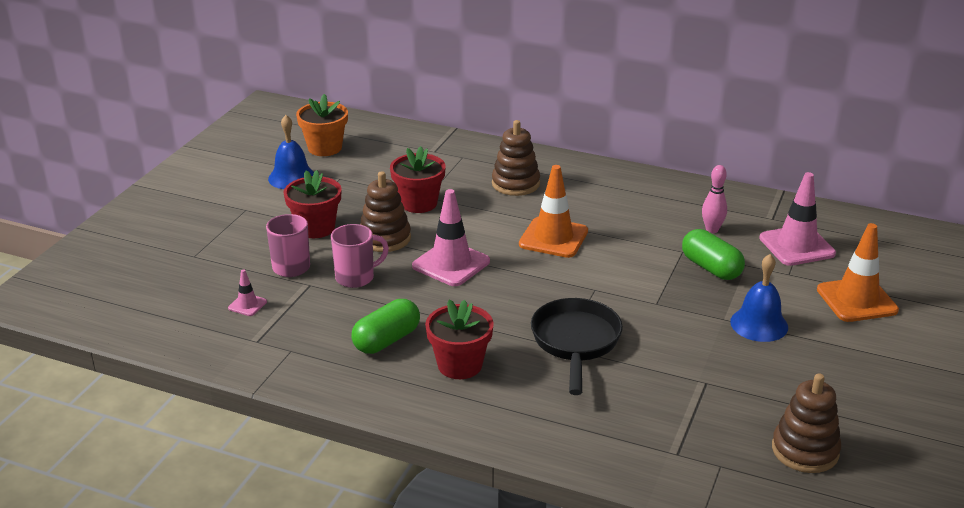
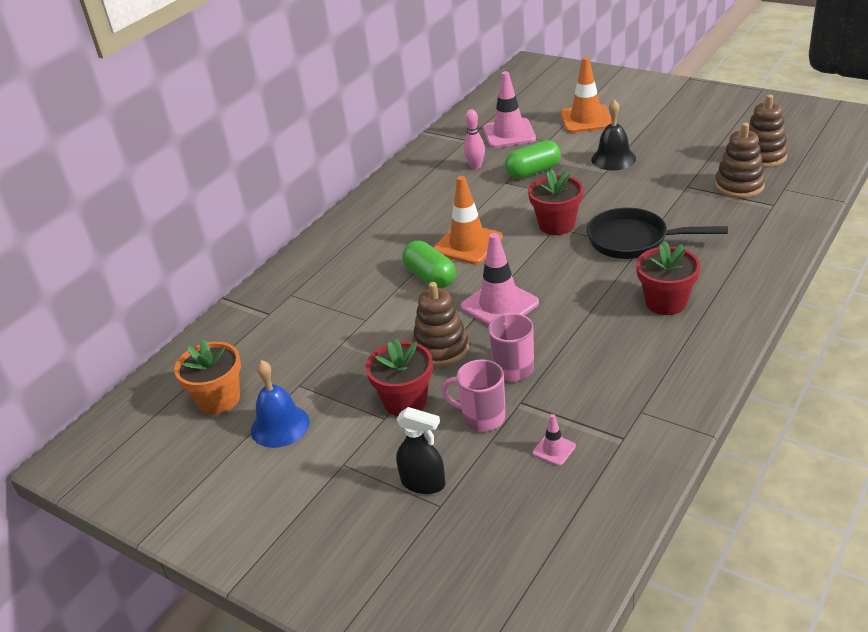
camera: 75 degrees left, 5 degrees up
(219, 246) = (423, 483): none -> black spray bottle
(386, 340) = (626, 346): green capsule -> green capsule (430, 277)
(419, 203) = (377, 325): red flower pot -> red flower pot (556, 225)
(515, 184) = (361, 262): brown stacking toy -> brown stacking toy (739, 186)
(759, 324) = (613, 159): blue bell -> black bell

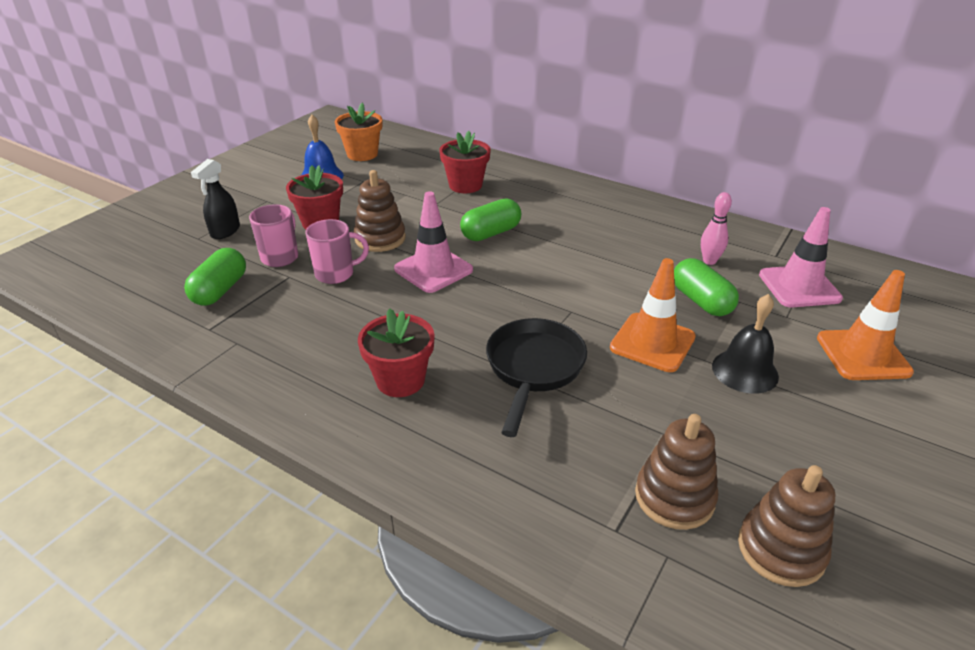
camera: 85 degrees right, 0 degrees up
(468, 244) = (544, 254): orange traffic cone -> orange traffic cone (652, 342)
(554, 449) = (220, 290): pink traffic cone -> green capsule
(556, 225) = (576, 312): red flower pot -> red flower pot (465, 185)

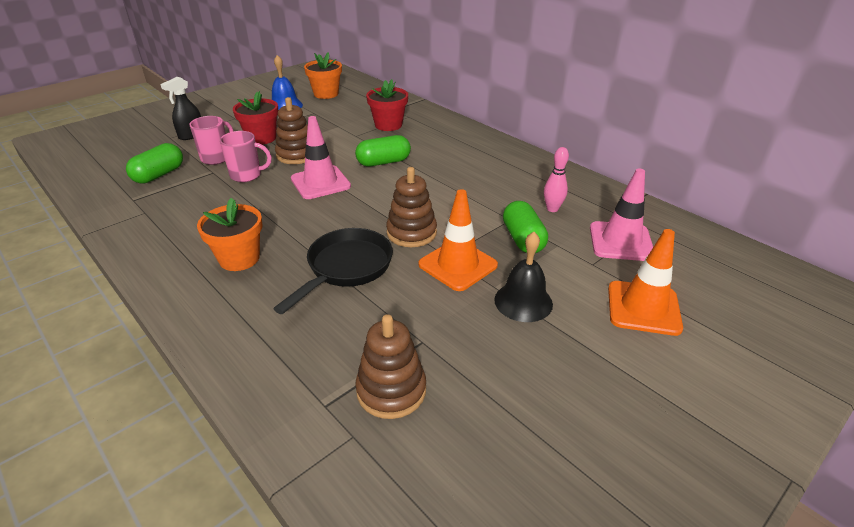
camera: 15 degrees right, 0 degrees up
(400, 380) = (239, 258): red flower pot -> orange flower pot
(781, 549) = (454, 454): brown stacking toy -> brown stacking toy (411, 233)

